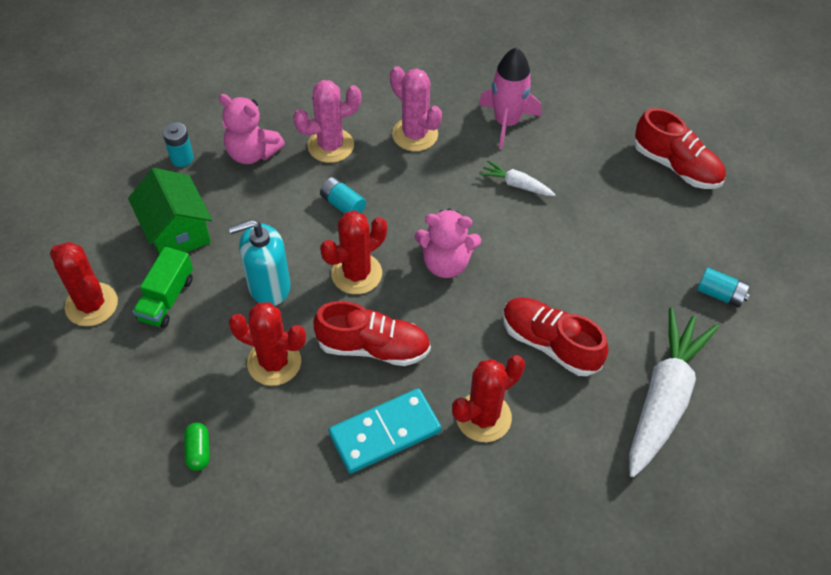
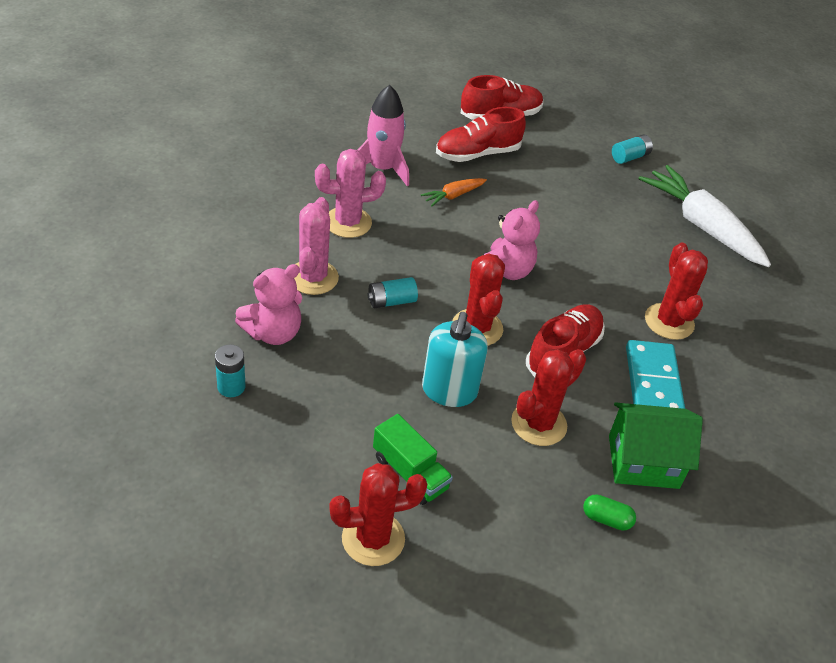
camera: 65 degrees left, 10 degrees down
(177, 232) = (329, 430): green house -> green house (643, 461)
(516, 184) = (453, 196): white carrot -> orange carrot
(550, 343) = (621, 255): red shoe -> red shoe (477, 154)

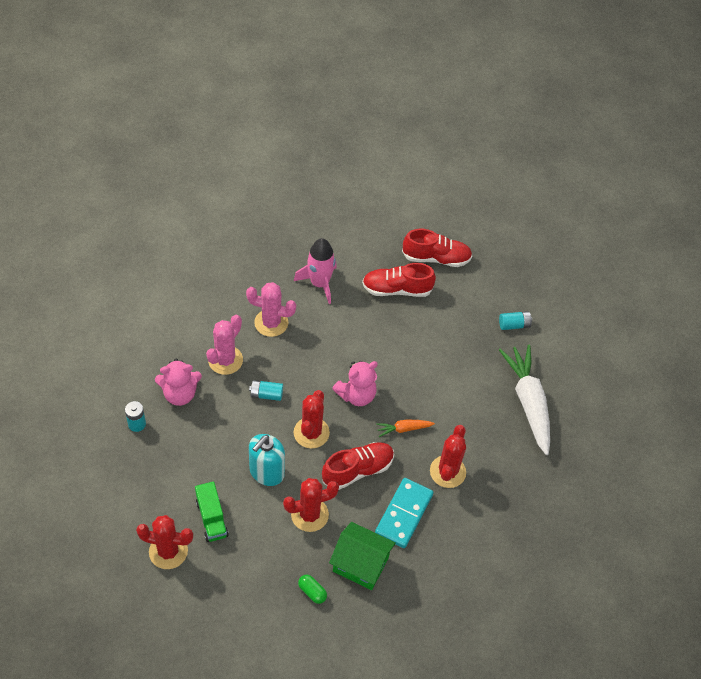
camera: 25 degrees right, 10 degrees up
(453, 196) = (357, 321): orange carrot -> orange carrot (403, 429)

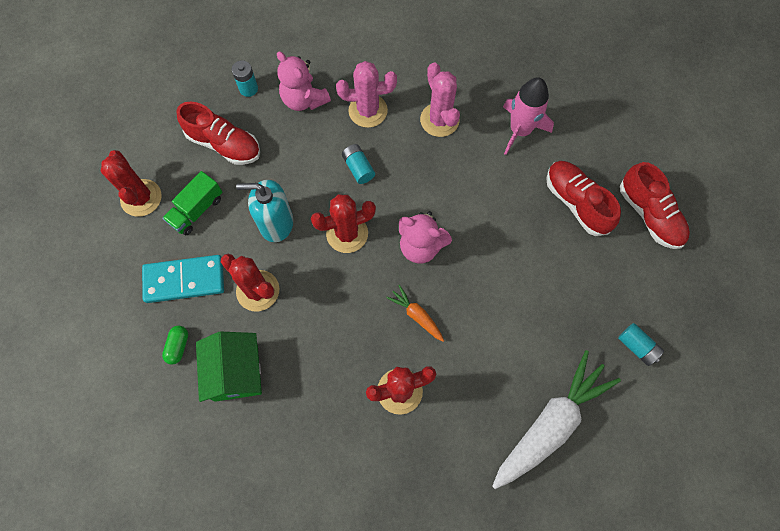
camera: 60 degrees right, 15 degrees up
(358, 470) = (337, 302): red shoe -> red shoe (224, 144)
(403, 514) = (319, 378): turquoise domino -> turquoise domino (184, 280)

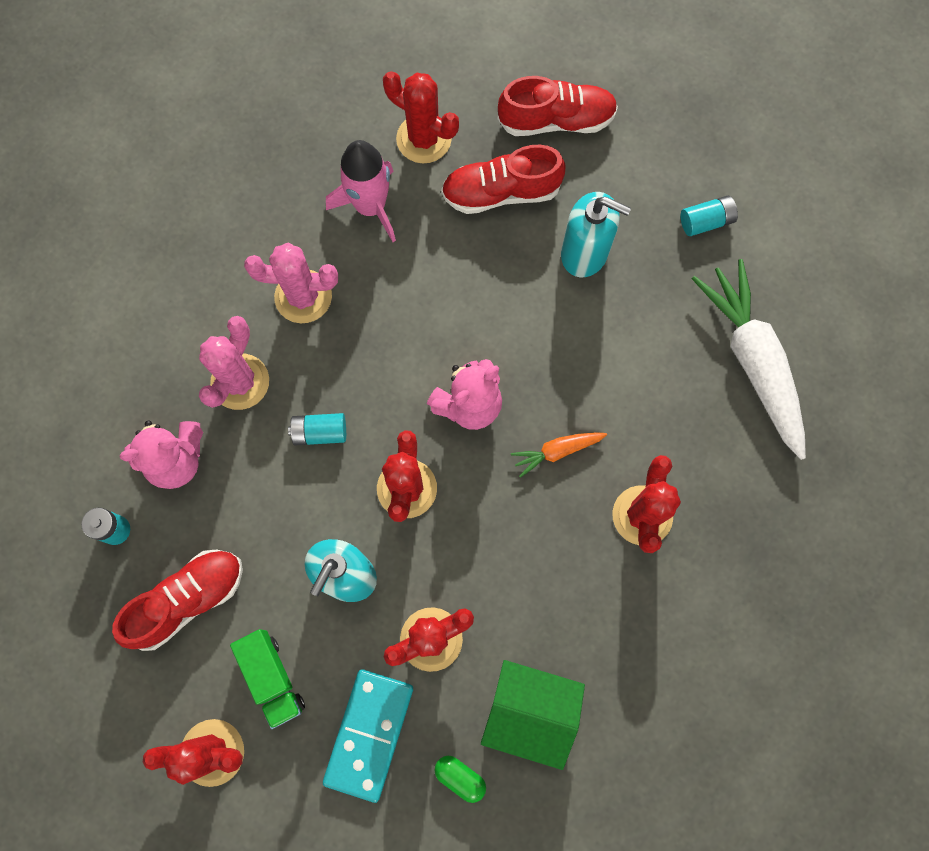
camera: 65 degrees left, 5 degrees up
(565, 274) = (584, 253): none -> turquoise soap dispenser
(584, 140) = (423, 139): none -> red cactus

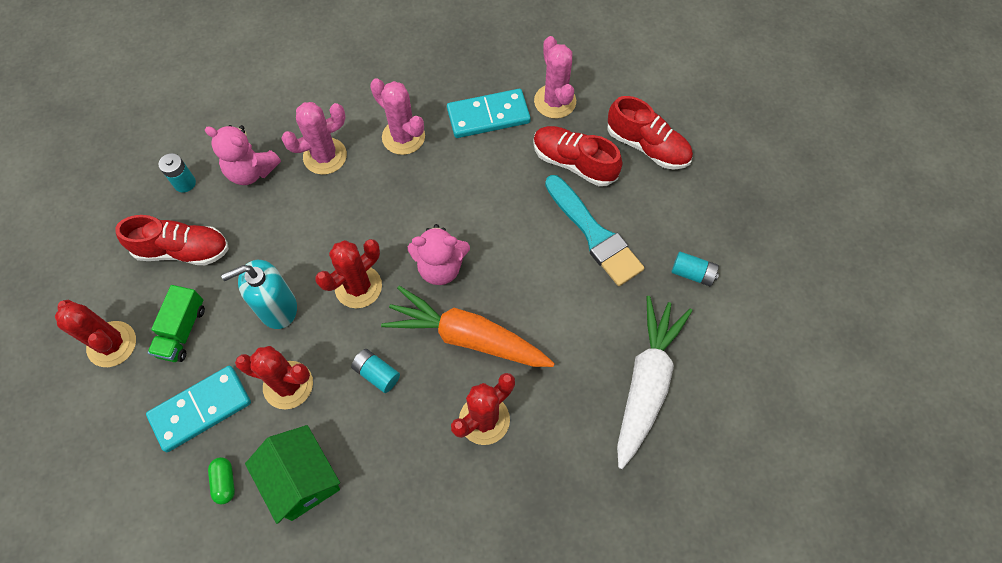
camera: 40 degrees right, 10 degrees down
(320, 432) = (341, 217): turquoise battery -> turquoise battery (377, 374)
(370, 206) = (488, 116): pink rocket -> turquoise domino
(423, 139) = (555, 101): red cactus -> pink cactus
(557, 451) = (467, 337): orange carrot -> orange carrot, size x2.18
(584, 253) = (594, 234): turquoise soap dispenser -> turquoise brush

